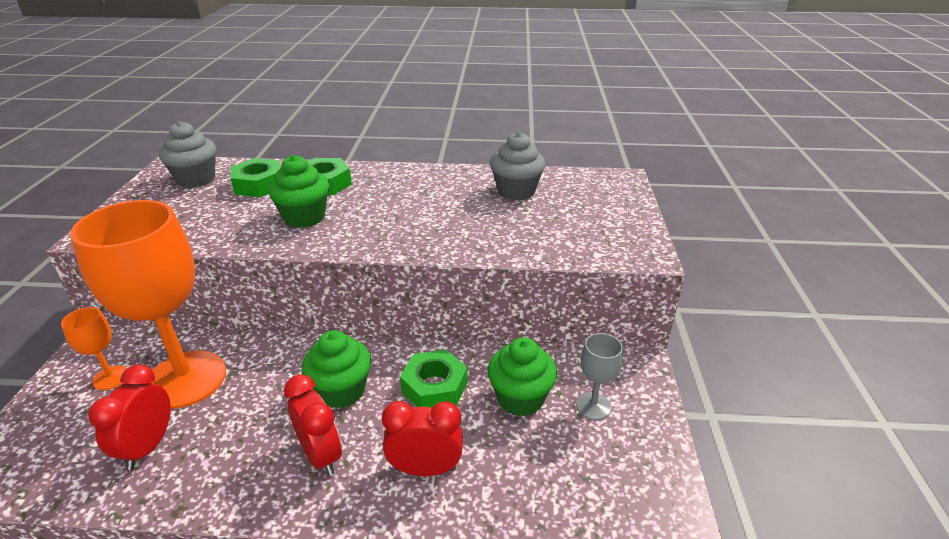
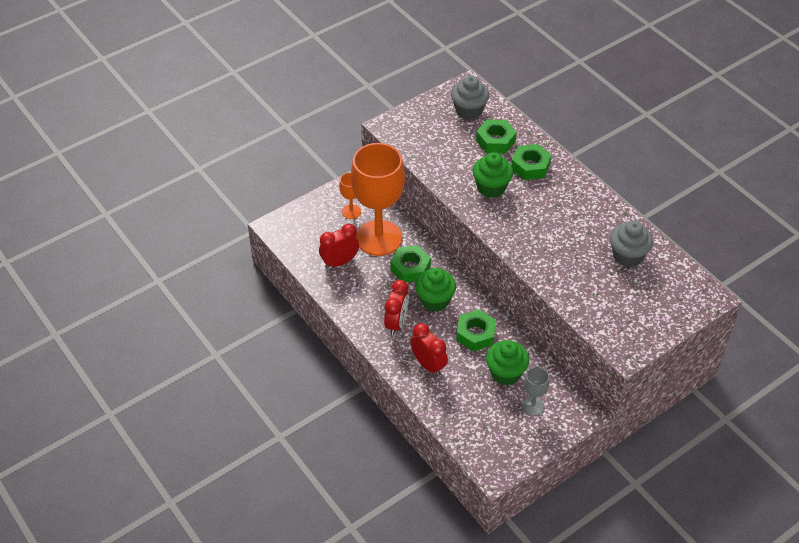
camera: 50 degrees right, 15 degrees up
(268, 380) = (410, 268): none -> green nut

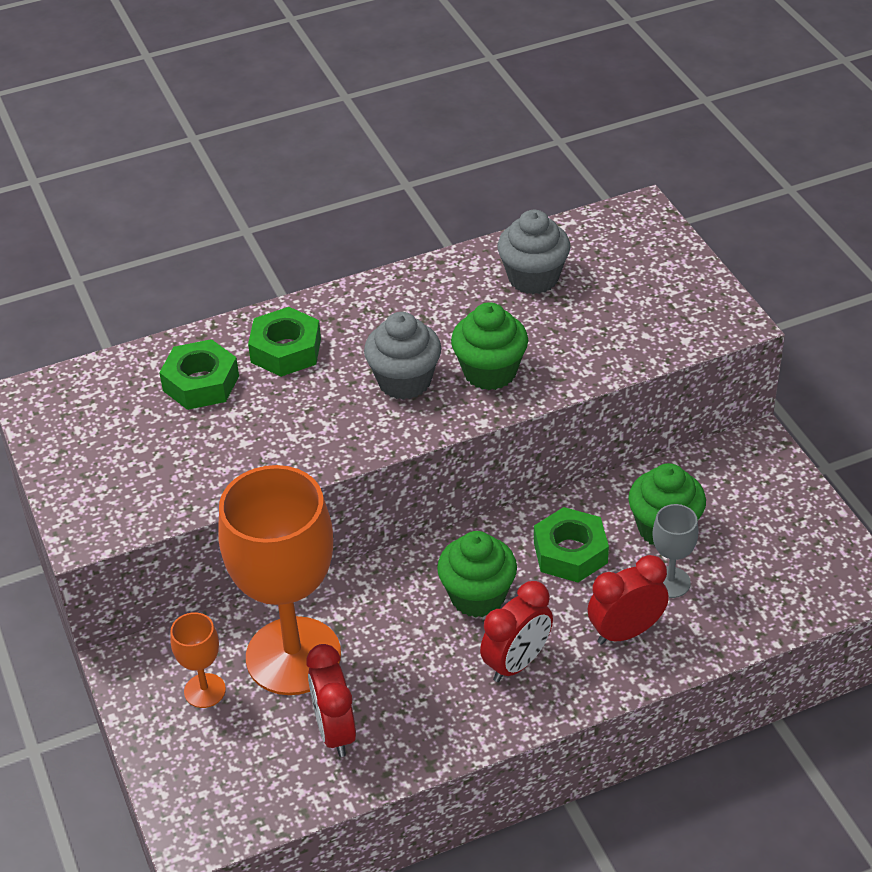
camera: 75 degrees left, 5 degrees down
(396, 323) = (517, 663): red clock -> red clock turned 105 degrees clockwise
(410, 268) = (387, 619): green nut -> none
(469, 110) = (102, 405): grey cupcake -> grey cupcake (404, 381)
(491, 187) = (318, 410): green cupcake -> green cupcake (490, 372)
(533, 406) = (739, 507): grey goblet -> grey goblet (670, 582)

